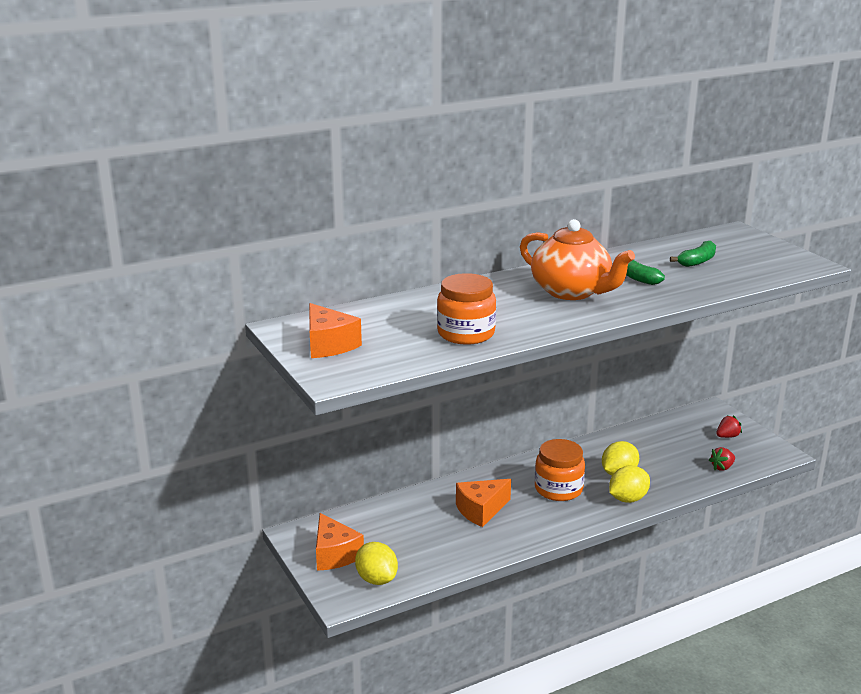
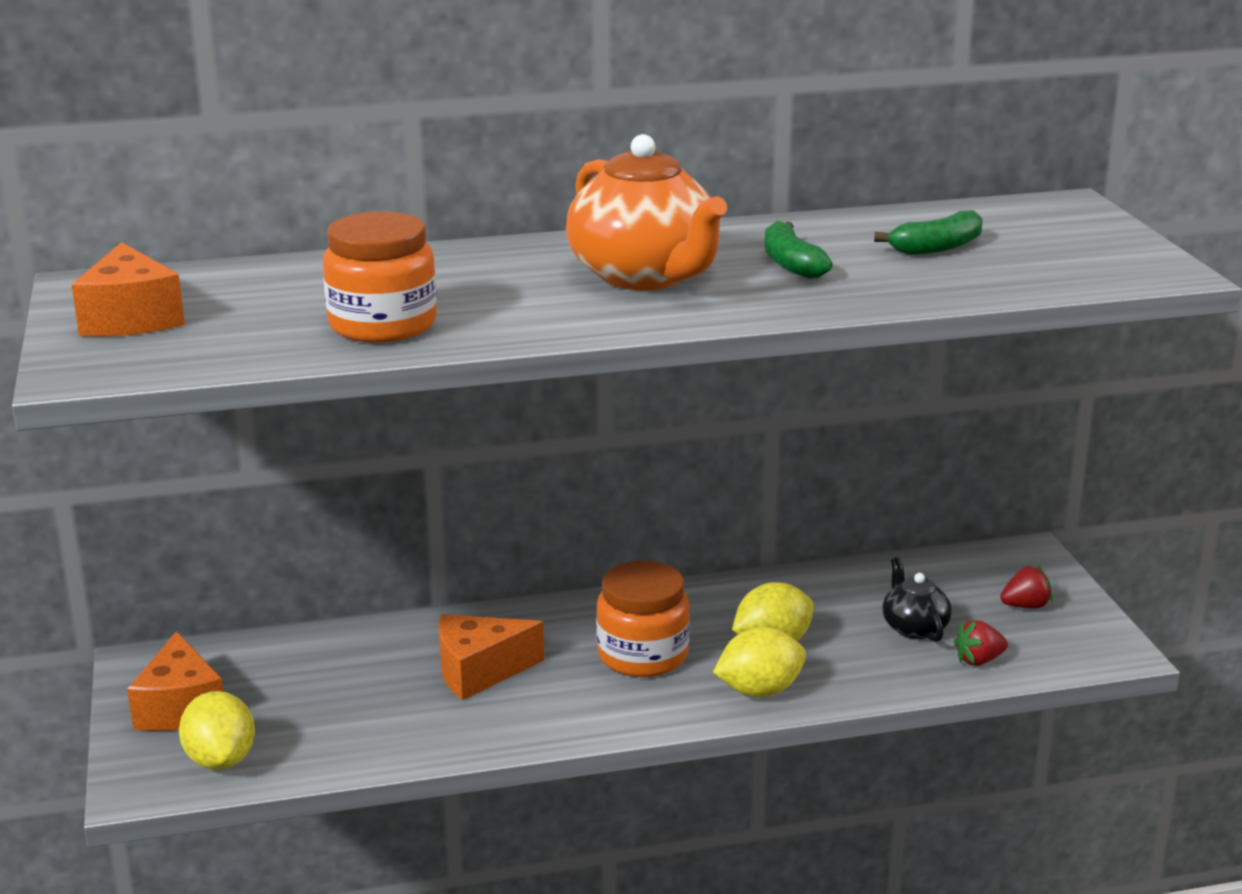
camera: 15 degrees right, 0 degrees up
(682, 455) = (914, 628): none -> black teapot

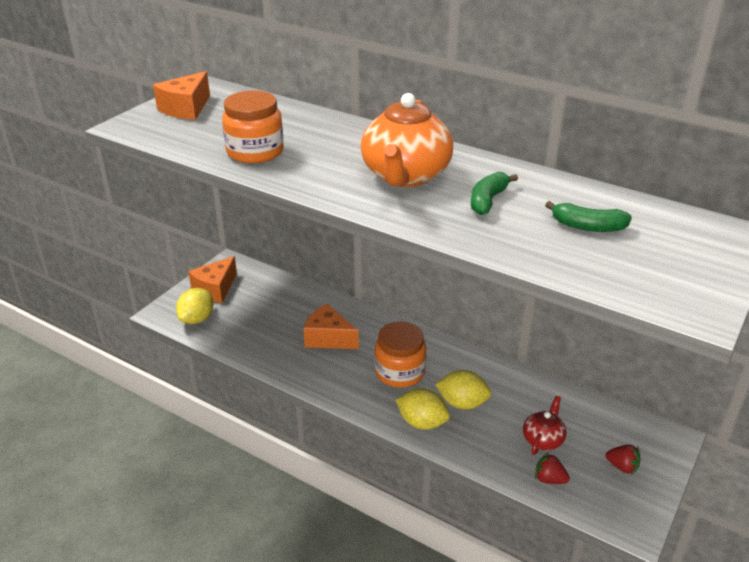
camera: 45 degrees right, 10 degrees up
(914, 628) = (543, 439): black teapot -> red teapot

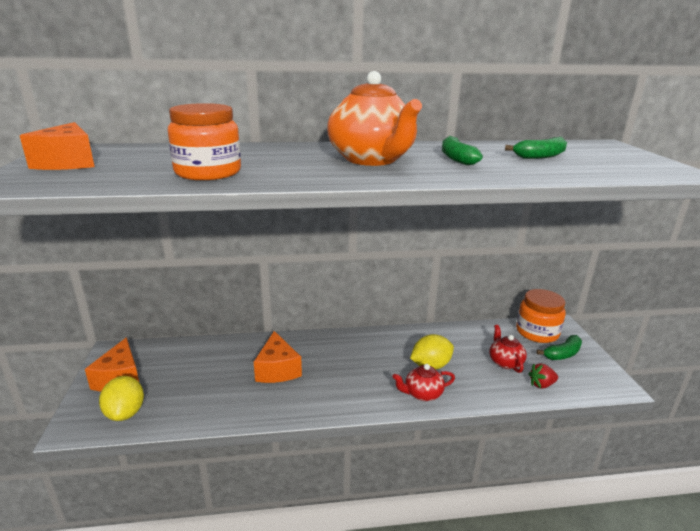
camera: 40 degrees left, 10 degrees down
(328, 338) = (277, 369): orange cheese -> orange cheese turned 90 degrees counterclockwise
(399, 372) = (363, 367): orange jar -> orange jar (537, 332)
(422, 422) = (422, 394): yellow lemon -> red teapot
(622, 467) = (562, 354): red strawberry -> green banana

